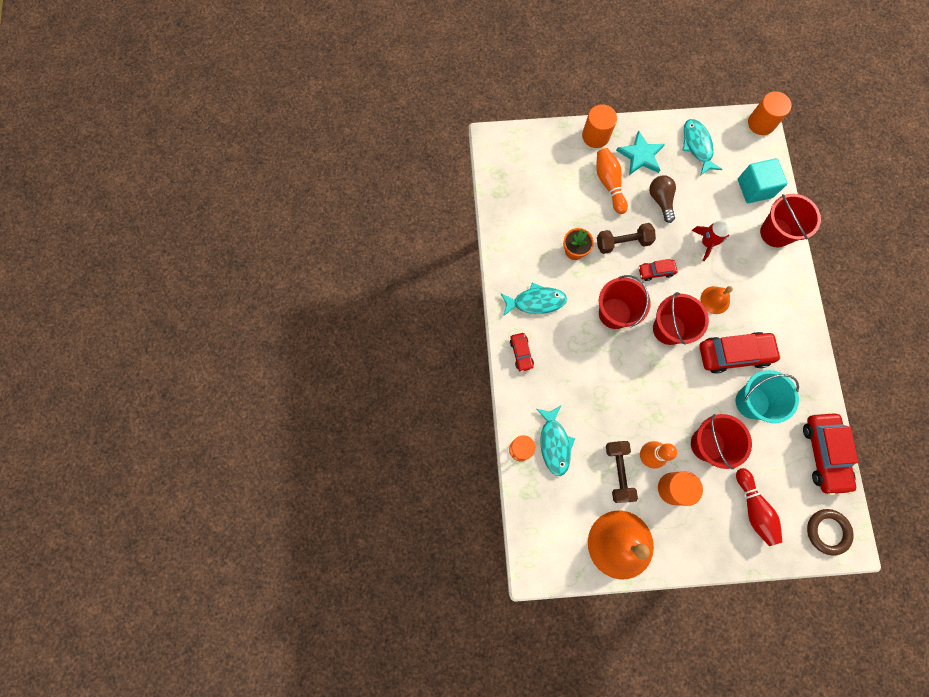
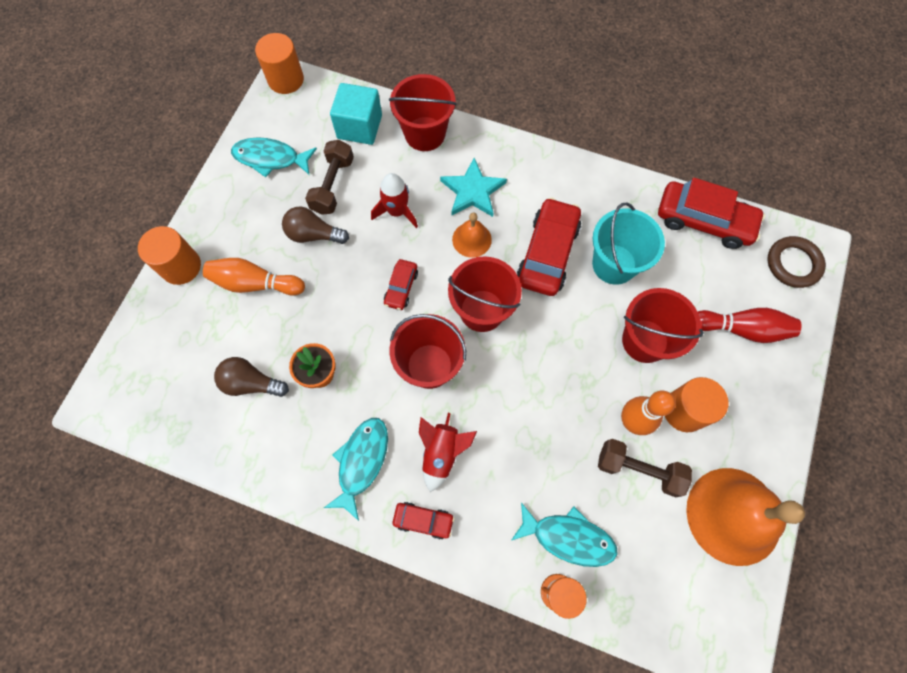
camera: 65 degrees left, 5 degrees down
(548, 215) = (251, 383): none -> brown light bulb
(565, 346) = (442, 453): none -> red rocket
(623, 242) = (342, 307): brown dumbbell -> brown dumbbell (333, 185)
(640, 155) = (241, 227): turquoise star -> turquoise star (472, 191)

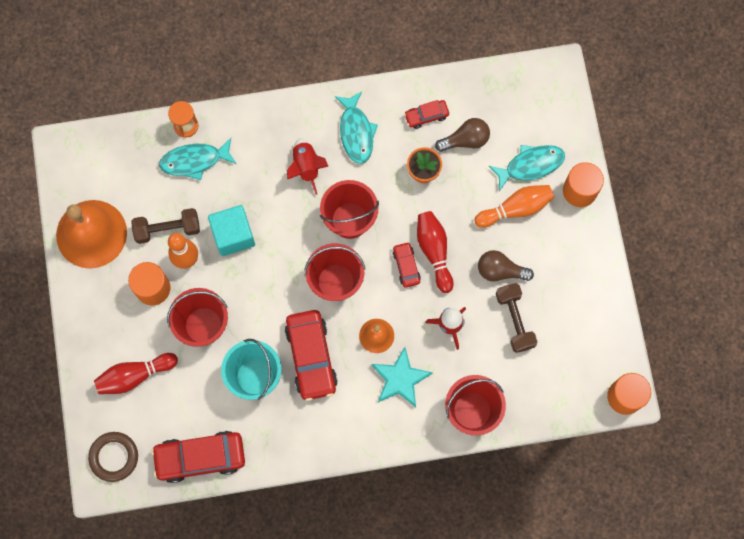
camera: 150 degrees right, 5 degrees up
(270, 158) = (581, 315): turquoise fish -> turquoise fish (530, 165)
(313, 234) = (500, 271): brown light bulb -> brown light bulb turned 150 degrees counterclockwise
(359, 127) = (530, 386): turquoise cube -> turquoise cube (233, 235)
(364, 286) = (434, 251): none -> red bowling pin
(423, 520) = (293, 120): red car -> red car (426, 116)

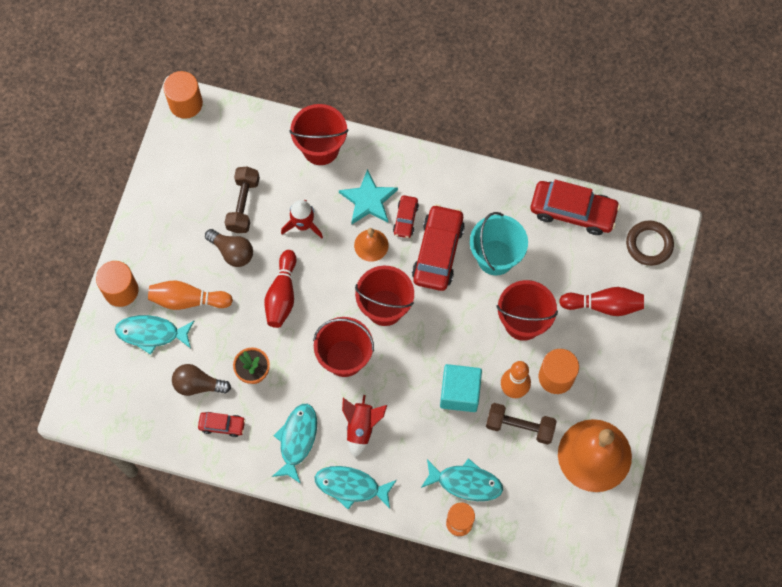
camera: 155 degrees left, 5 degrees down
(291, 115) = (351, 486): none -> turquoise fish
(406, 266) = (314, 293): red car -> red car (405, 219)

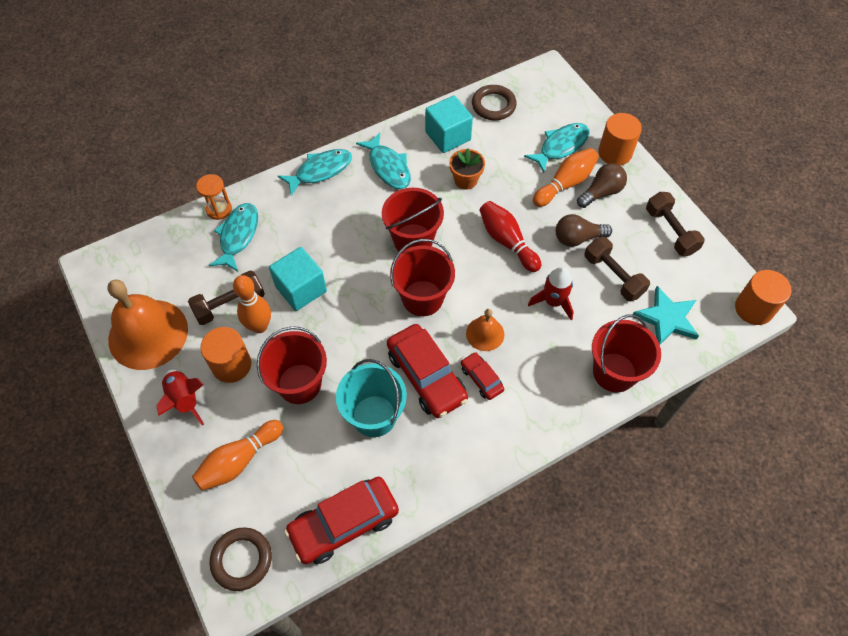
camera: 135 degrees right, 10 degrees down
(154, 421) = (493, 105): none -> brown ring
(165, 197) = (670, 231): none -> brown dumbbell
(198, 385) = (492, 144): brown light bulb -> brown light bulb (601, 192)
(222, 425) = (448, 136): red car -> turquoise cube
(361, 427) = (352, 209): red rocket -> red rocket (184, 400)
(368, 200) = (527, 366): turquoise star -> turquoise star (667, 318)
(465, 482) = (238, 236): turquoise fish -> turquoise fish turned 135 degrees clockwise
(603, 305) = (239, 460): red bowling pin -> orange bowling pin

